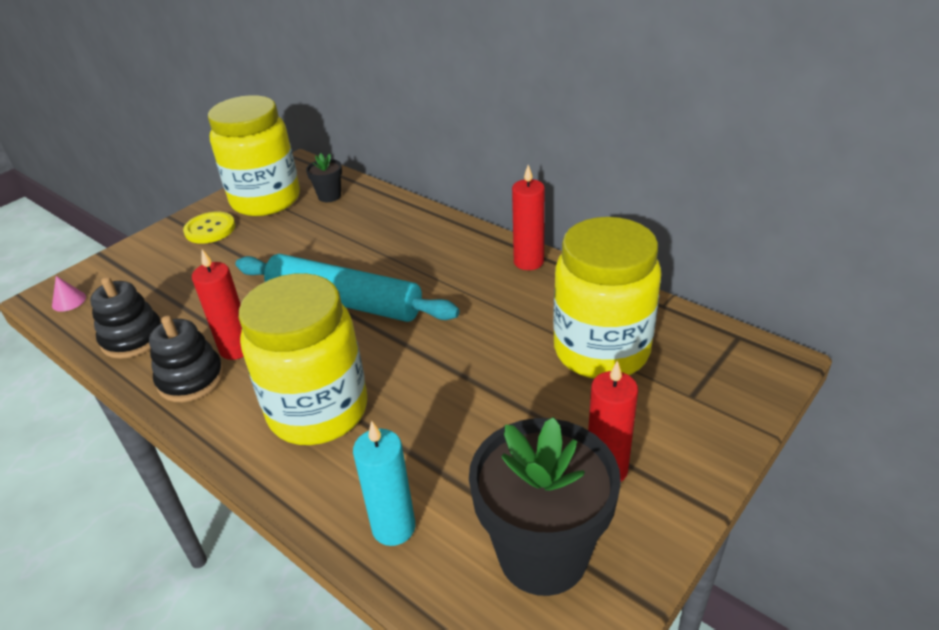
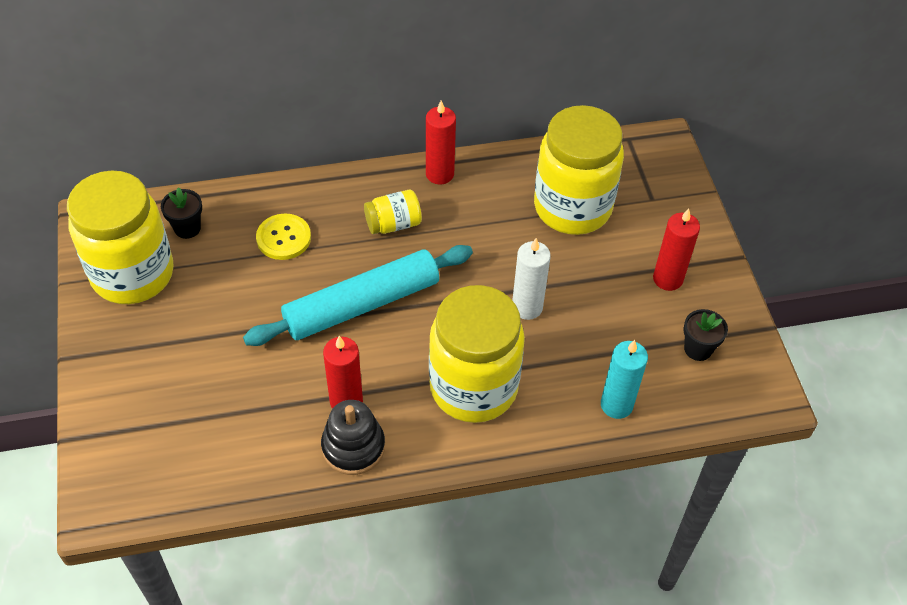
camera: 55 degrees left, 15 degrees up
(69, 301) = (129, 493): pink cone -> none
(133, 338) = (250, 465): black stacking toy -> none
(210, 229) = (133, 338): yellow button -> yellow button (283, 238)
(445, 270) = (393, 224): none -> yellow jar
(447, 391) = (527, 307): none -> white candle
(543, 554) = (698, 349): black flower pot -> black flower pot, size x0.45

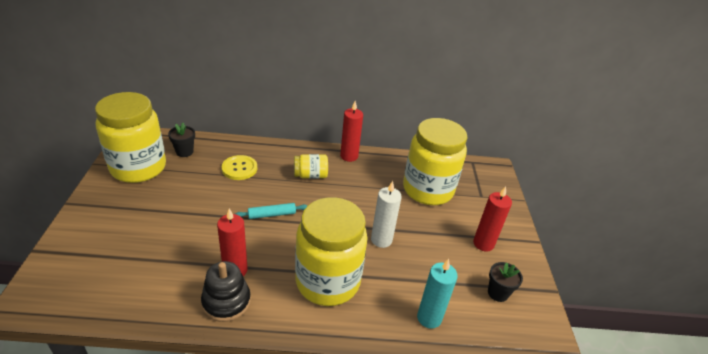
camera: 10 degrees right, 15 degrees down
(362, 305) = (272, 214): turquoise rolling pin -> turquoise rolling pin, size x0.44

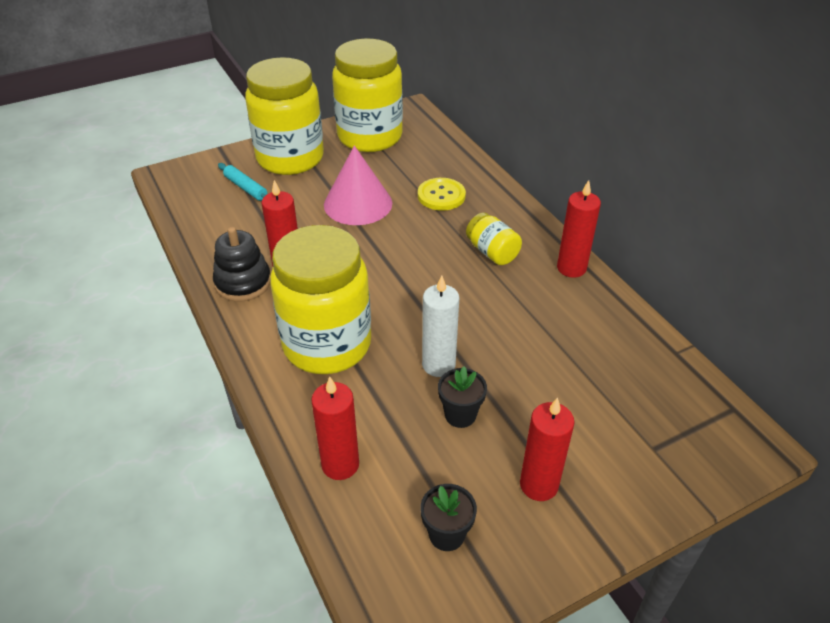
camera: 65 degrees right, 5 degrees up
(184, 152) = (425, 149): black flower pot -> black flower pot (460, 415)
(205, 206) = (358, 204): none -> pink cone
(272, 214) = (392, 254): turquoise rolling pin -> turquoise rolling pin (245, 188)
(427, 190) = (593, 376): yellow jar -> yellow jar (290, 158)
(429, 318) = (340, 464): turquoise candle -> red candle

